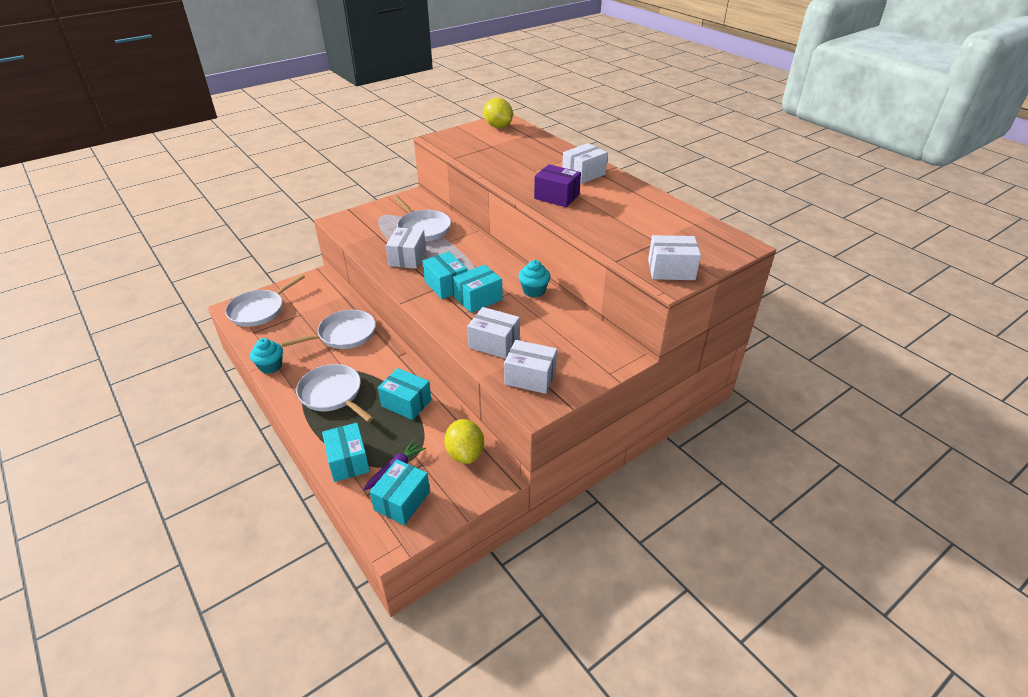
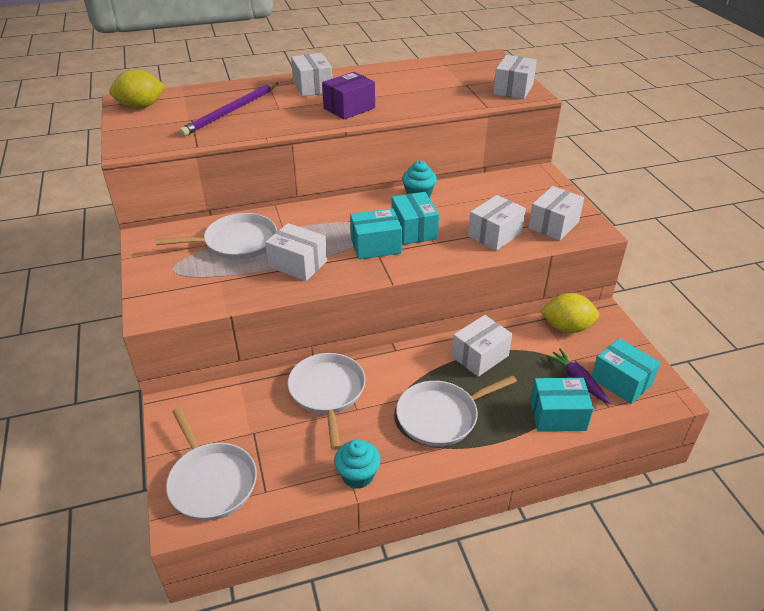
camera: 70 degrees left, 0 degrees up
(406, 403) = (480, 356): turquoise box -> white box
(514, 155) = (231, 111): none -> purple pencil

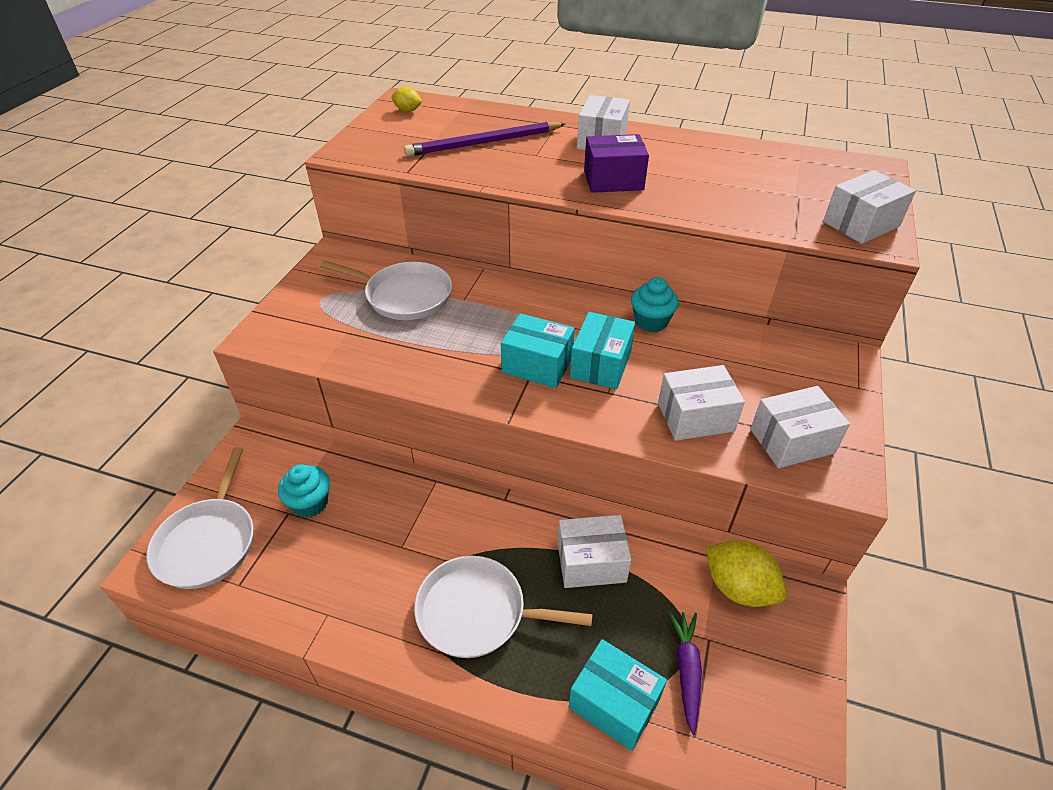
camera: 35 degrees right, 5 degrees up
(141, 107) = (408, 110): yellow lemon -> yellow lemon, size x0.54
(298, 264) = (436, 348): white box -> none
(327, 392) = (392, 509): white pan -> none
(357, 475) = (331, 626): turquoise cupcake -> turquoise cupcake (310, 503)
(621, 381) = (746, 711): turquoise box -> none

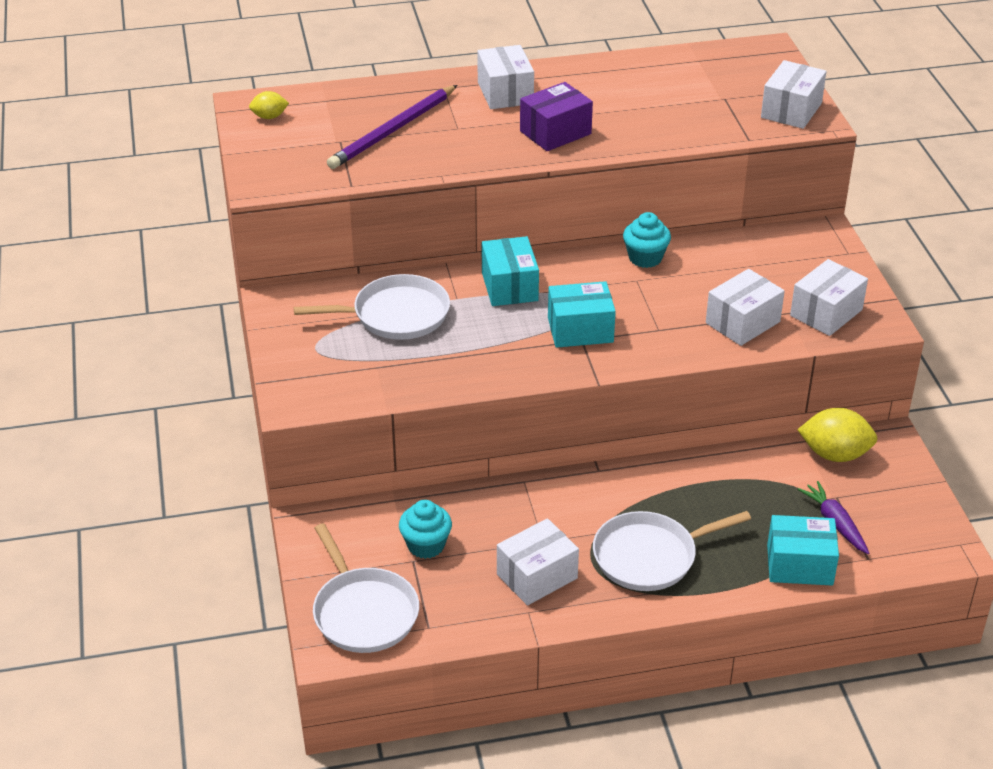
camera: 30 degrees left, 5 degrees down
(591, 562) = (710, 485): white box -> white box (537, 576)
(601, 364) = (633, 310): turquoise box -> turquoise box (509, 286)

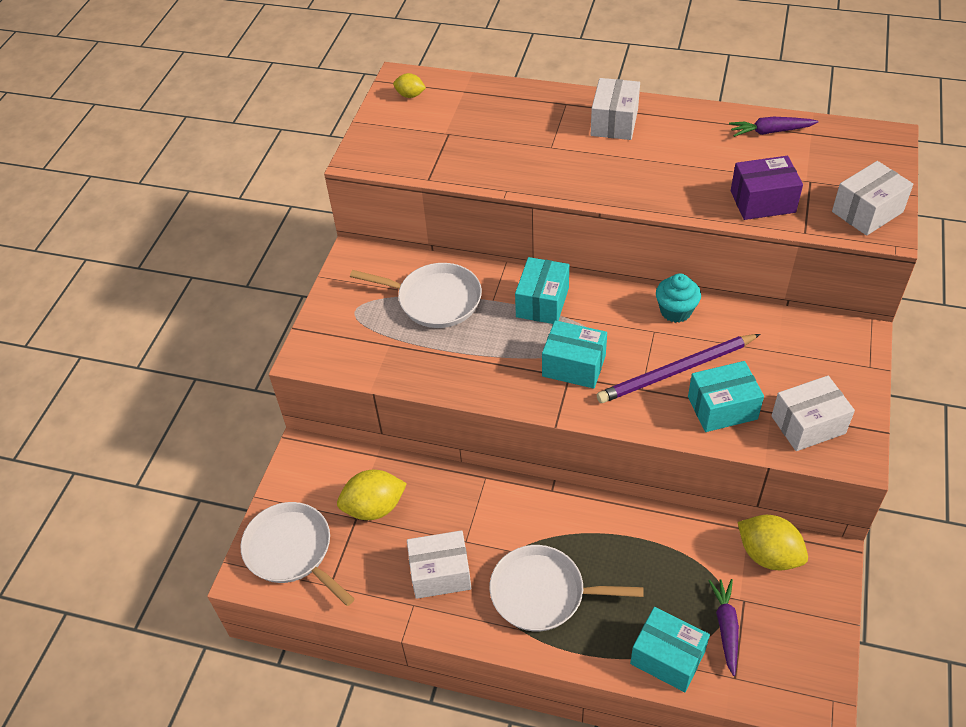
camera: 30 degrees right, 10 degrees up
(363, 612) = (291, 551): white pan -> white pan turned 135 degrees clockwise
(392, 130) = (496, 135): purple pencil -> purple pencil (676, 371)
(426, 545) = (374, 508): turquoise cupcake -> yellow lemon
(555, 132) = (631, 175): purple box -> purple box (762, 201)
(660, 67) = (770, 131): none -> purple carrot
(742, 322) = (722, 408): white box -> turquoise box

